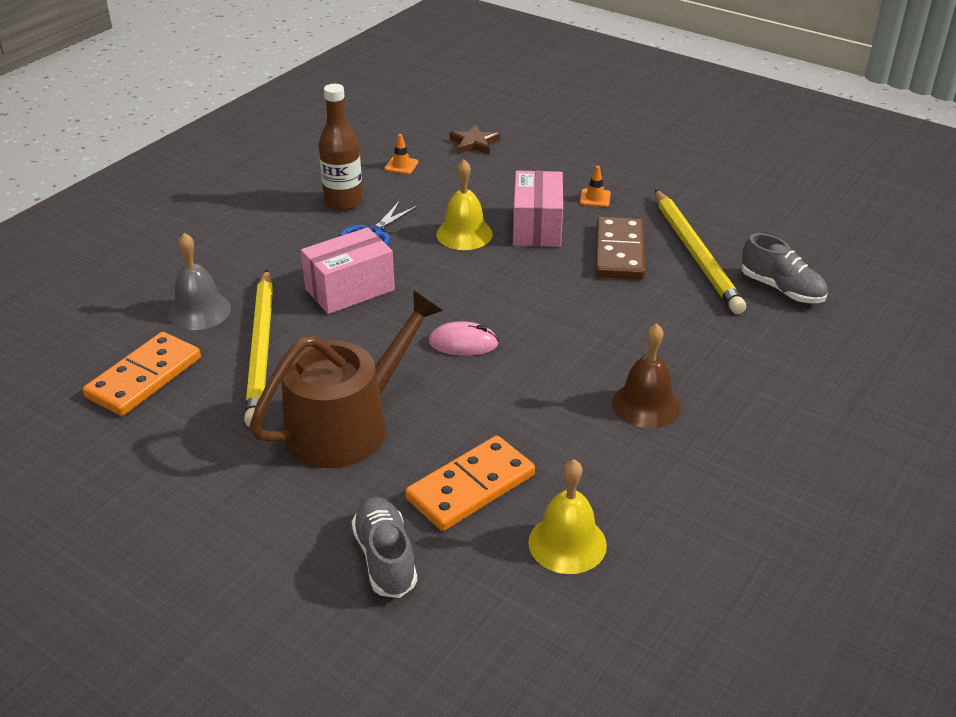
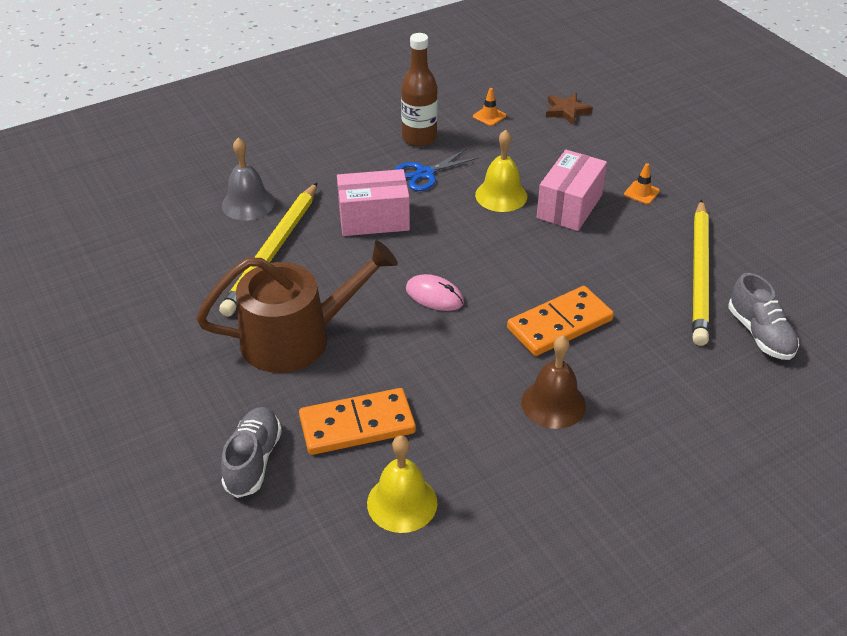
camera: 25 degrees right, 5 degrees up
(144, 377) = (174, 248): orange domino -> orange domino (559, 324)
(619, 252) = (628, 252): brown domino -> none

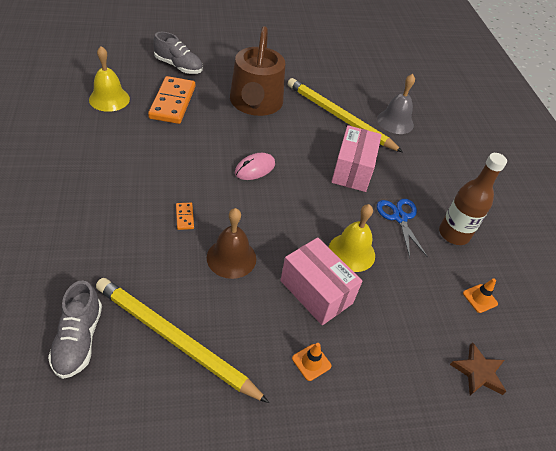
camera: 105 degrees right, 5 degrees up
(553, 403) = (120, 181): brown bell -> brown bell (231, 258)
(559, 324) = (185, 217): orange domino -> orange domino, size x0.42
(760, 334) = (79, 339): grey shoe -> grey shoe turned 90 degrees counterclockwise

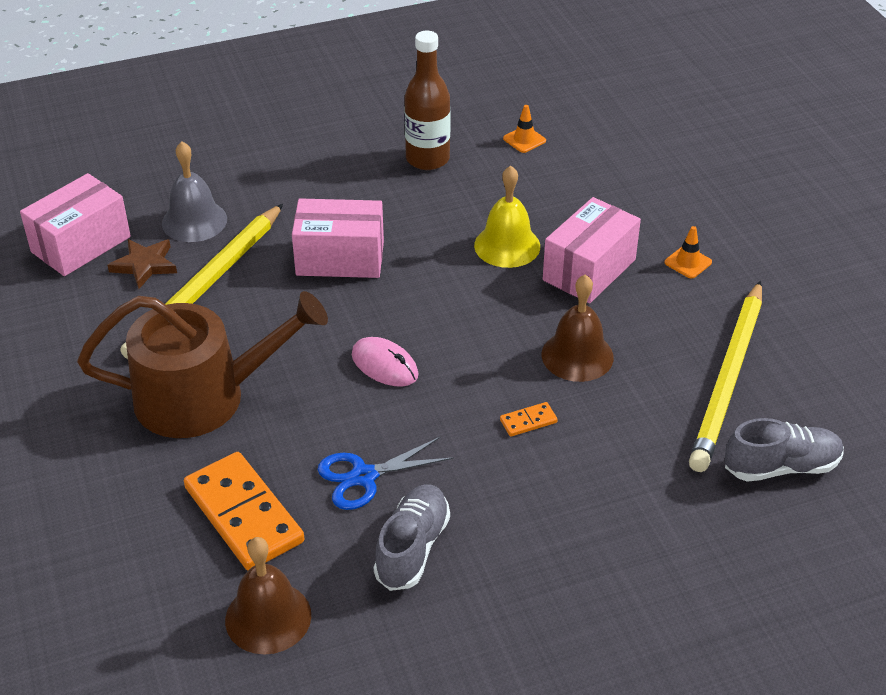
camera: 95 degrees left, 5 degrees down
(109, 99) = (268, 617): yellow bell -> brown bell
(172, 102) = (243, 515): orange domino -> orange domino turned 60 degrees clockwise
(178, 66) = (109, 541): grey shoe -> grey shoe (412, 548)
(380, 83) = (81, 244): none -> pink box
(400, 218) = (420, 206): blue scissors -> blue scissors (364, 476)
(478, 372) = (626, 143): brown star -> brown star (145, 265)

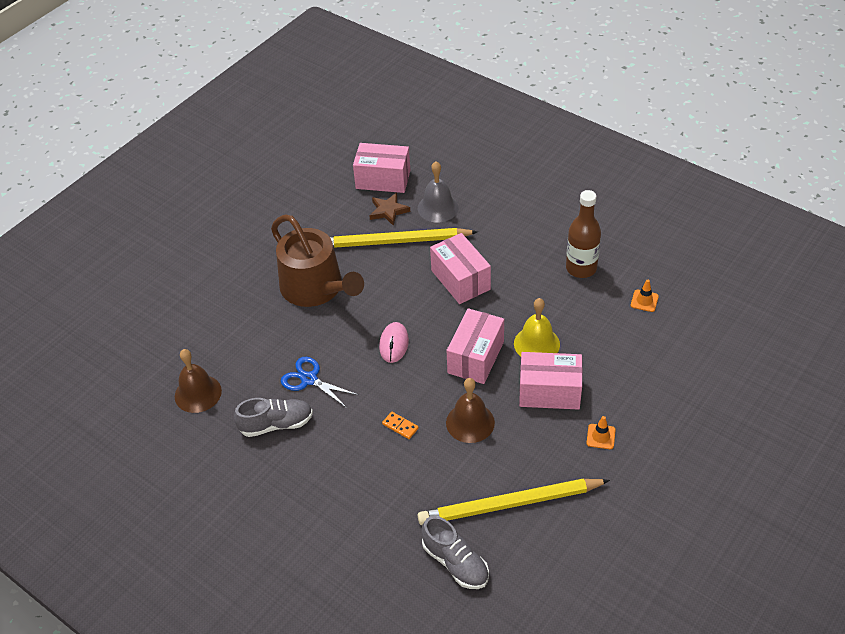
camera: 60 degrees right, 5 degrees up
(243, 515) = (252, 348): orange domino -> none
(479, 304) = (476, 357): none -> pink box

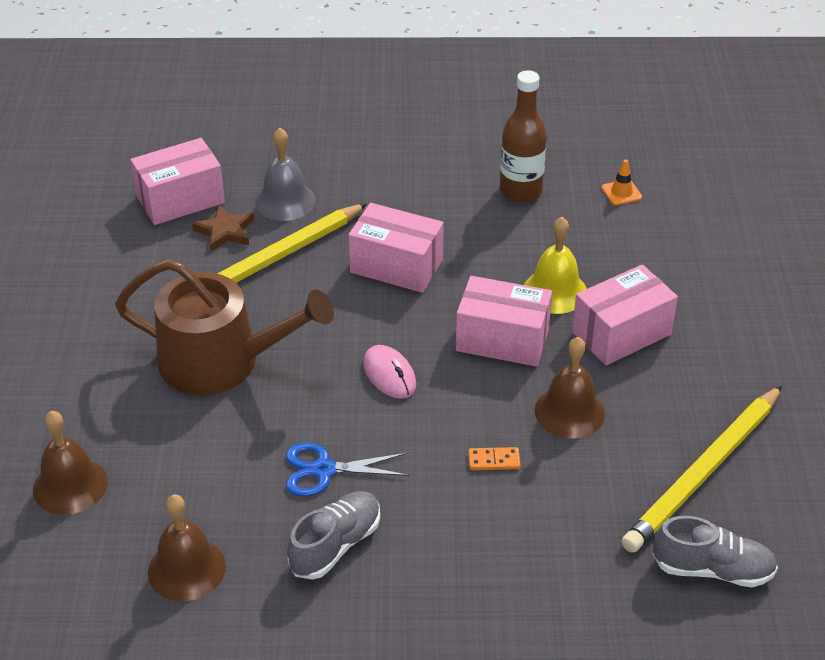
camera: 40 degrees left, 5 degrees down
(186, 317) = (70, 485): none -> brown bell
(476, 357) = (502, 340): pink box -> pink box turned 60 degrees counterclockwise
(600, 436) = (721, 350): orange traffic cone -> none

